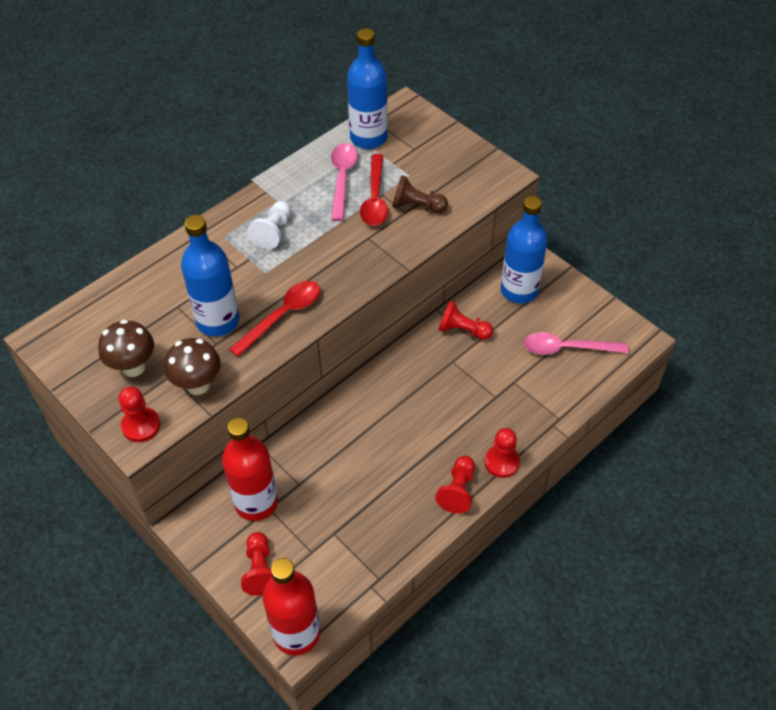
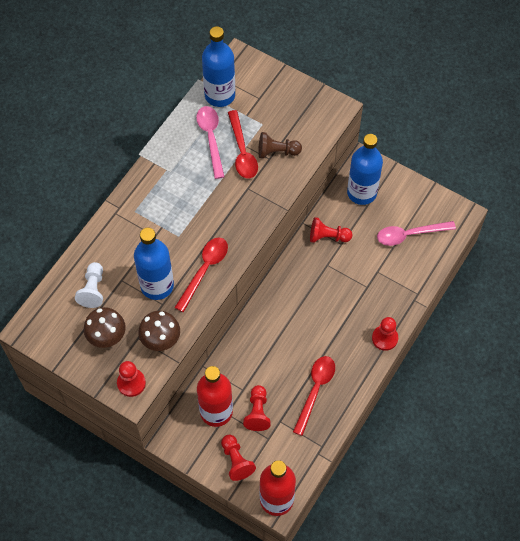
camera: 15 degrees left, 10 degrees up
(273, 232) = (173, 199): white pawn -> white pawn (93, 290)
(392, 506) = (315, 390): none -> red spoon
(458, 490) = (359, 367): red pawn -> red pawn (257, 412)

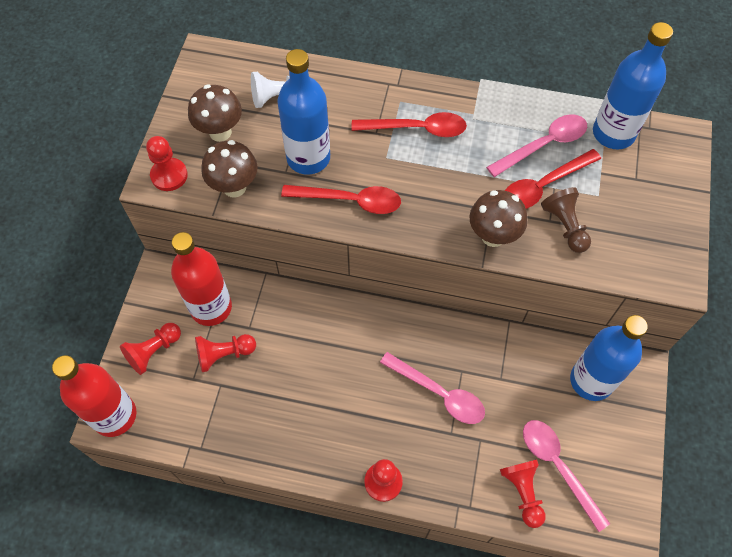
camera: 70 degrees right, 0 degrees up
(267, 195) = (493, 236): none -> brown mushroom
(315, 390) = (276, 414): red spoon -> red spoon (417, 129)
(328, 237) = (503, 358): red pawn -> red pawn (522, 492)
(337, 284) = (439, 393): none -> pink spoon

